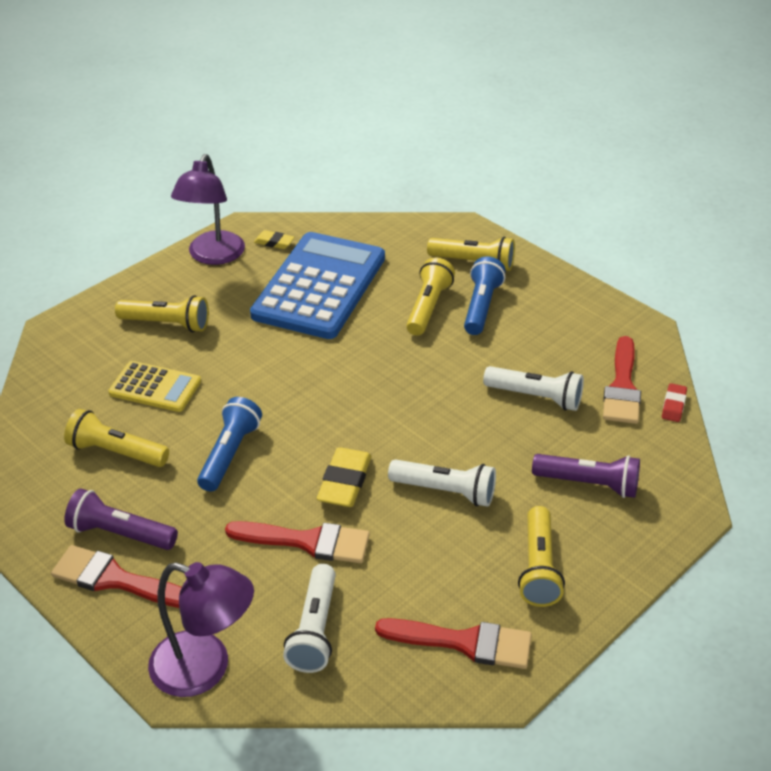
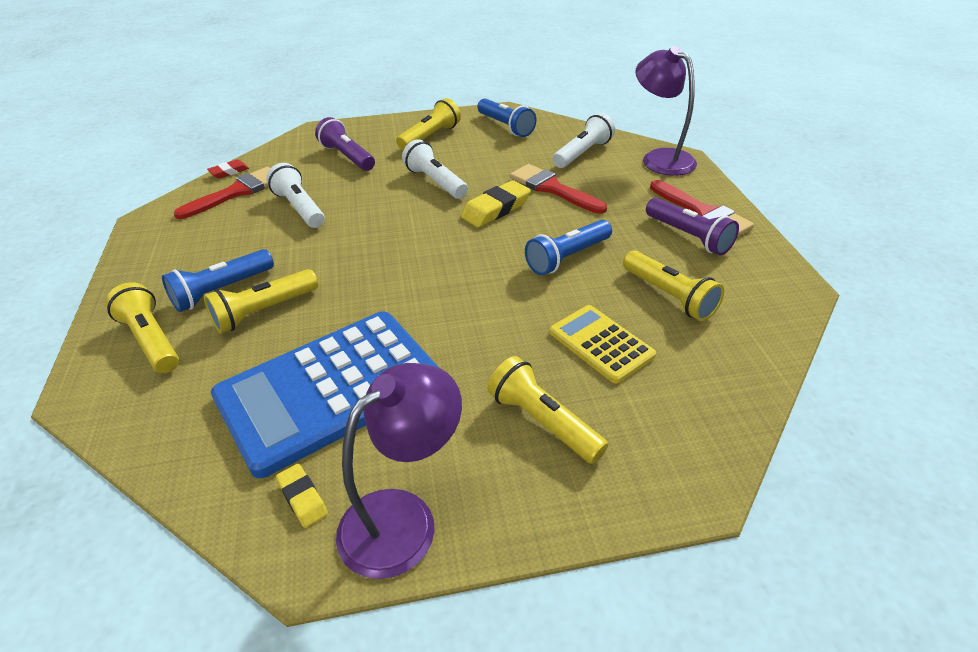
camera: 145 degrees left, 0 degrees up
(464, 642) = (506, 126): red brush -> blue flashlight

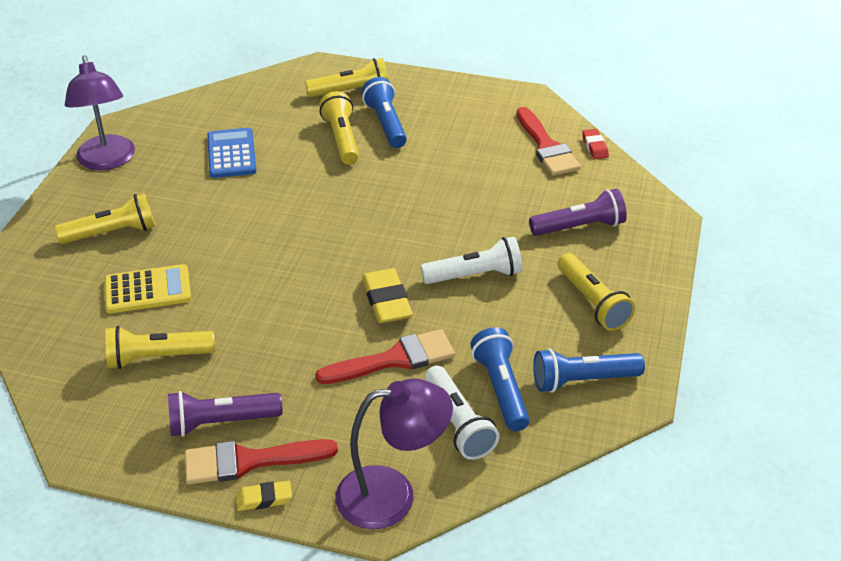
camera: 115 degrees right, 0 degrees up
(299, 208) = (487, 178): white flashlight -> none
(302, 498) = (157, 131): yellow eraser -> yellow eraser (264, 499)
(329, 389) = (231, 154): blue calculator -> blue calculator, size x0.51
(567, 257) = (266, 318): blue flashlight -> blue flashlight (501, 389)

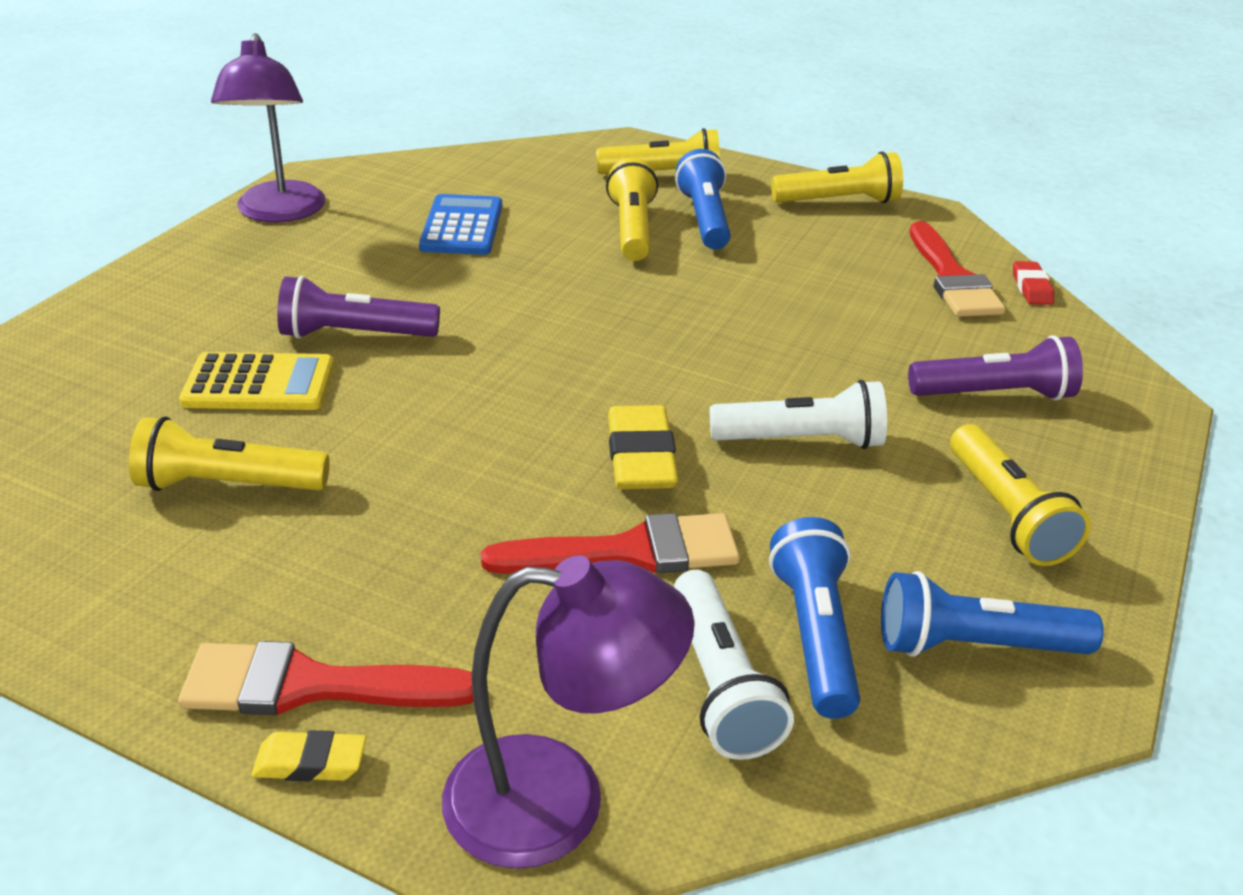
camera: 10 degrees right, 5 degrees down
(112, 233) = (242, 300): yellow flashlight -> yellow flashlight (839, 201)
(221, 422) = (288, 608): purple flashlight -> purple flashlight (354, 334)

